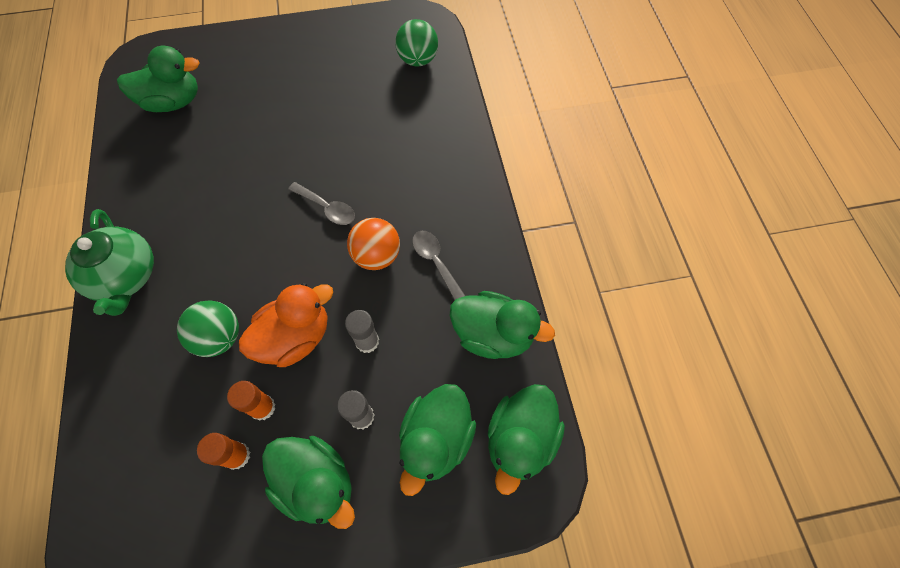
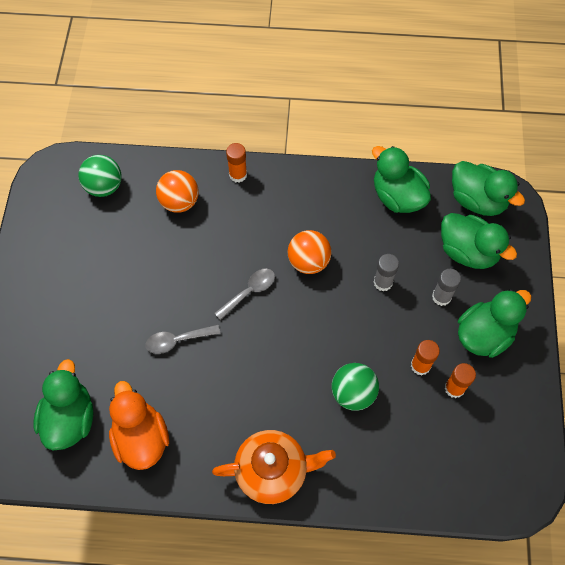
camera: 75 degrees left, 0 degrees up
(126, 277) = (273, 471): green teapot -> orange teapot
(295, 337) = (367, 334): orange duck -> orange duck (141, 438)
(418, 122) = (179, 202): none -> orange ball
(435, 261) = (325, 220): grey spoon -> grey spoon (177, 340)
(468, 163) = (238, 175): none -> orange glue stick
(493, 335) = (397, 197): green duck -> green duck turned 75 degrees counterclockwise

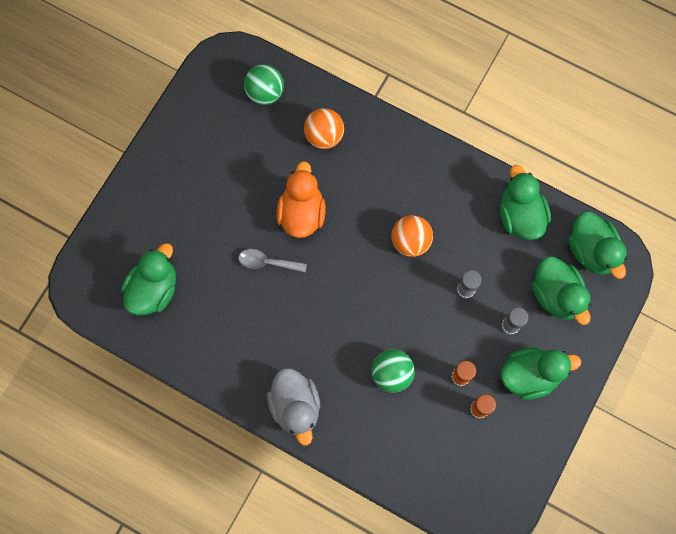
camera: 25 degrees right, 10 degrees up
(141, 438) = (203, 331): orange duck -> orange duck (302, 213)
(238, 175) = (387, 132): orange glue stick -> none
(249, 292) = (347, 246): grey spoon -> none
(273, 471) = (295, 407): orange teapot -> grey duck

